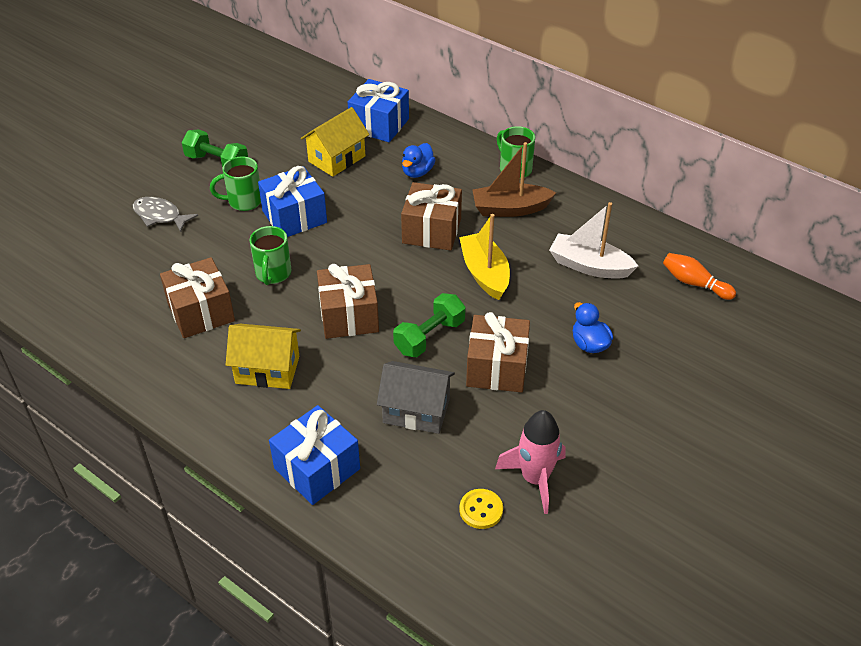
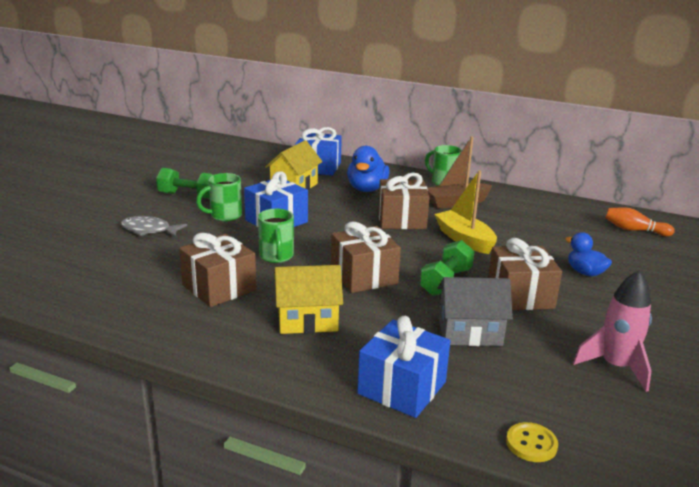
camera: 15 degrees left, 20 degrees down
(417, 172) = (367, 189): blue duck -> blue duck, size x1.54
(481, 510) = (585, 397): yellow button -> yellow button (531, 444)
(589, 266) = (545, 228): white boat -> none

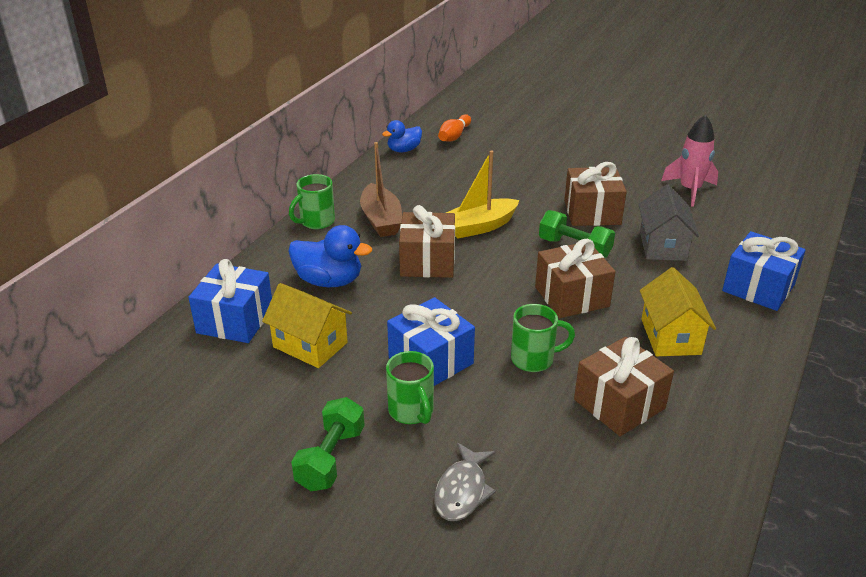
camera: 85 degrees left, 10 degrees up
(531, 444) = (798, 239): yellow button -> none
(585, 272) = (543, 175): blue duck -> blue duck (404, 150)

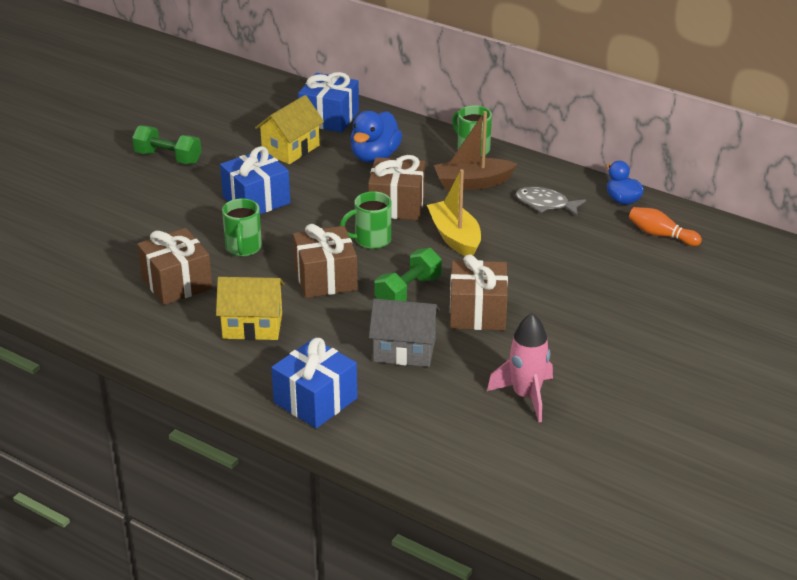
camera: 95 degrees right, 0 degrees up
(411, 411) = (202, 189): green mug -> green mug (371, 240)
(462, 491) = (118, 206): grey fish -> grey fish (545, 204)

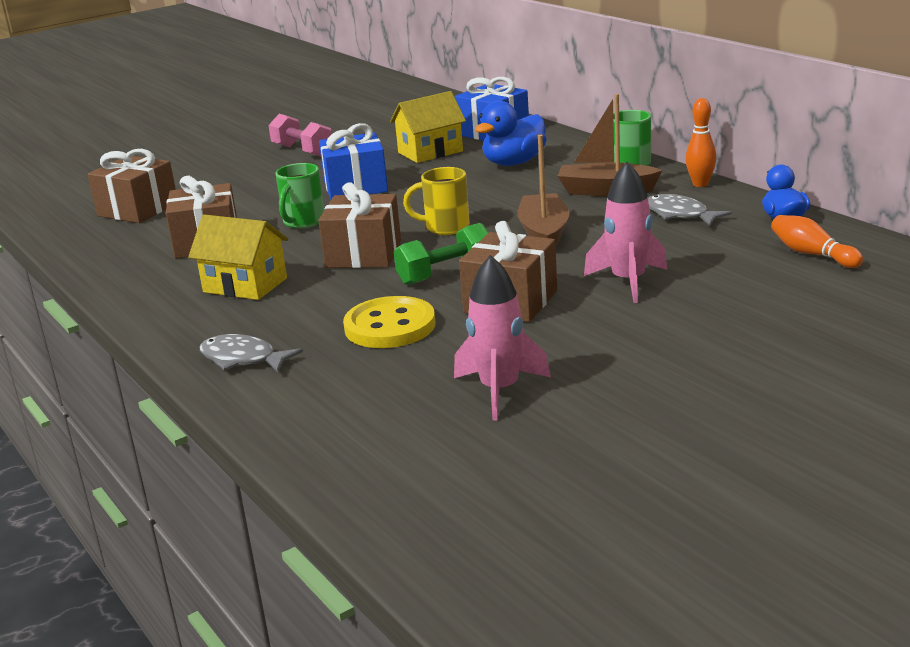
camera: 25 degrees right, 10 degrees down
(168, 158) = (302, 151): green dumbbell -> pink dumbbell
(315, 400) = (243, 359): blue gift -> grey fish
(371, 240) = (445, 227): green mug -> yellow mug
(397, 205) = (502, 202): brown gift -> brown gift (138, 209)
(404, 350) = (390, 326): grey house -> yellow button
(455, 237) = (544, 233): yellow boat -> brown boat
(541, 168) = (700, 184): none -> orange bowling pin
(549, 280) = (628, 282): none -> pink rocket

